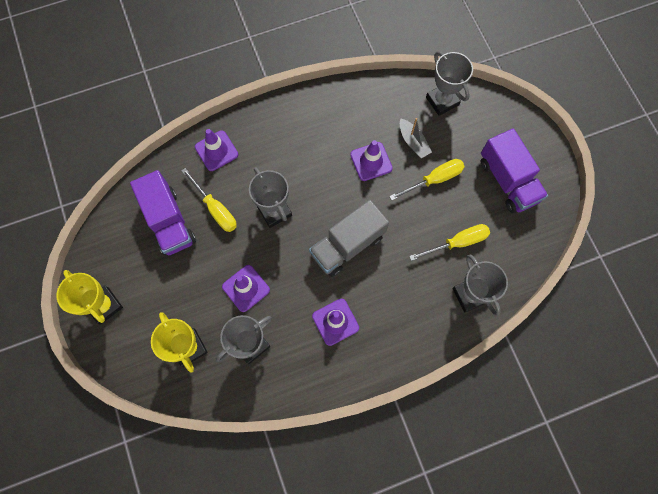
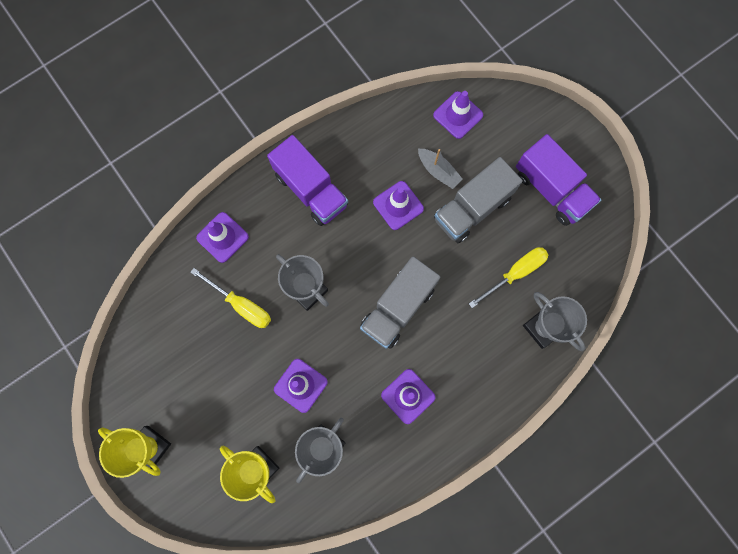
camera: 15 degrees left, 5 degrees up
(169, 221) = (193, 333): purple truck -> purple truck (311, 190)
(434, 179) = (472, 208): yellow screwdriver -> grey truck
(442, 101) = (458, 115): grey trophy -> purple traffic cone

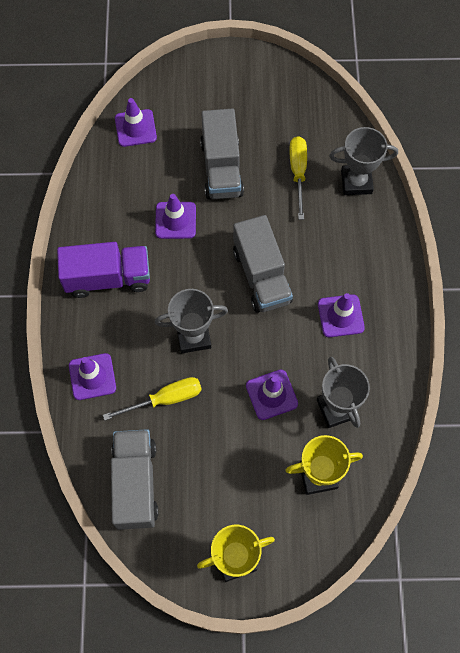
camera: 55 degrees left, 10 degrees down
(160, 330) = (135, 484): none -> grey truck
(438, 171) = (170, 172): grey boat -> none
(551, 189) = (250, 104): purple truck -> none

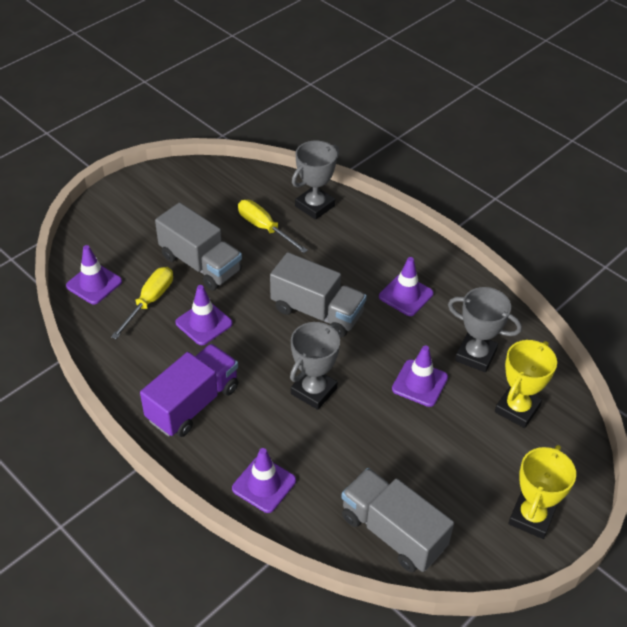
camera: 45 degrees left, 20 degrees down
(165, 399) = (343, 452): yellow screwdriver -> yellow screwdriver (150, 301)

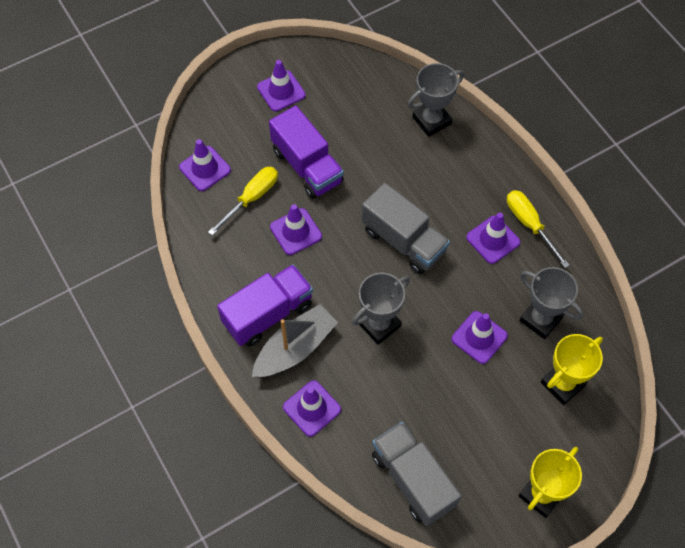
camera: 15 degrees right, 15 degrees up
(158, 205) = (281, 91): none -> purple traffic cone
(200, 264) = (307, 166): grey truck -> purple truck
(230, 430) = (295, 348): none -> grey boat
(264, 228) = (377, 137): yellow screwdriver -> yellow screwdriver (529, 224)

